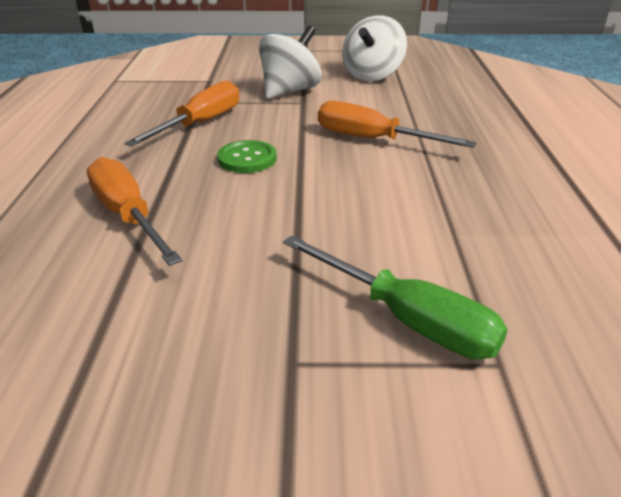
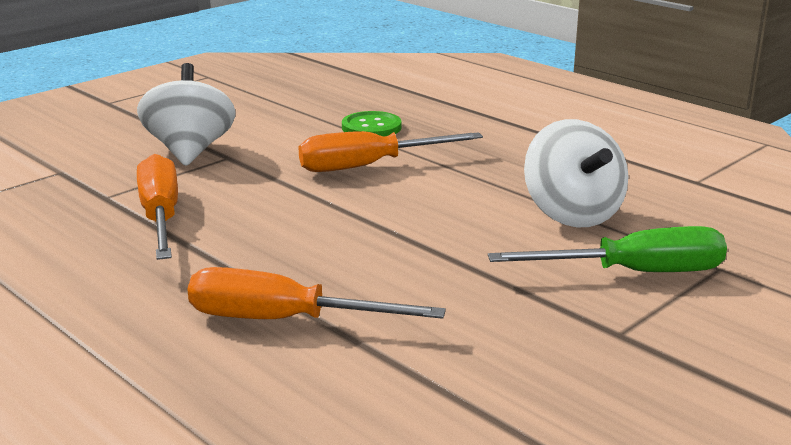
camera: 45 degrees left, 10 degrees down
(247, 159) = (288, 227): green button -> green button (371, 127)
(372, 76) = (246, 108): white spinning top -> white spinning top (572, 214)

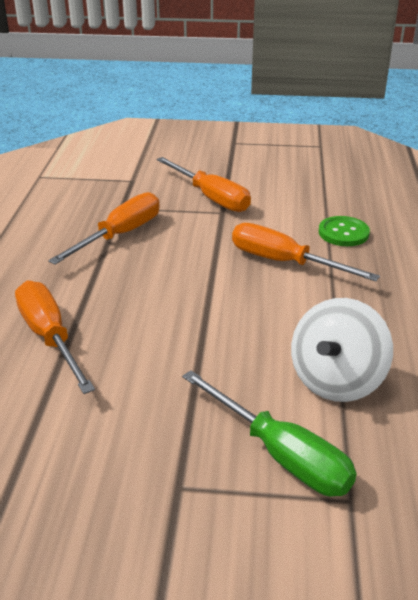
camera: 50 degrees right, 10 degrees up
(190, 151) = (211, 198): white spinning top -> orange screwdriver

